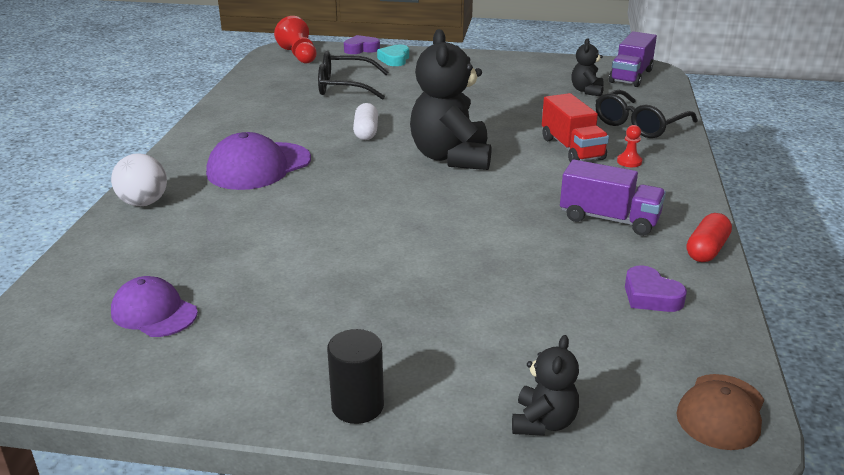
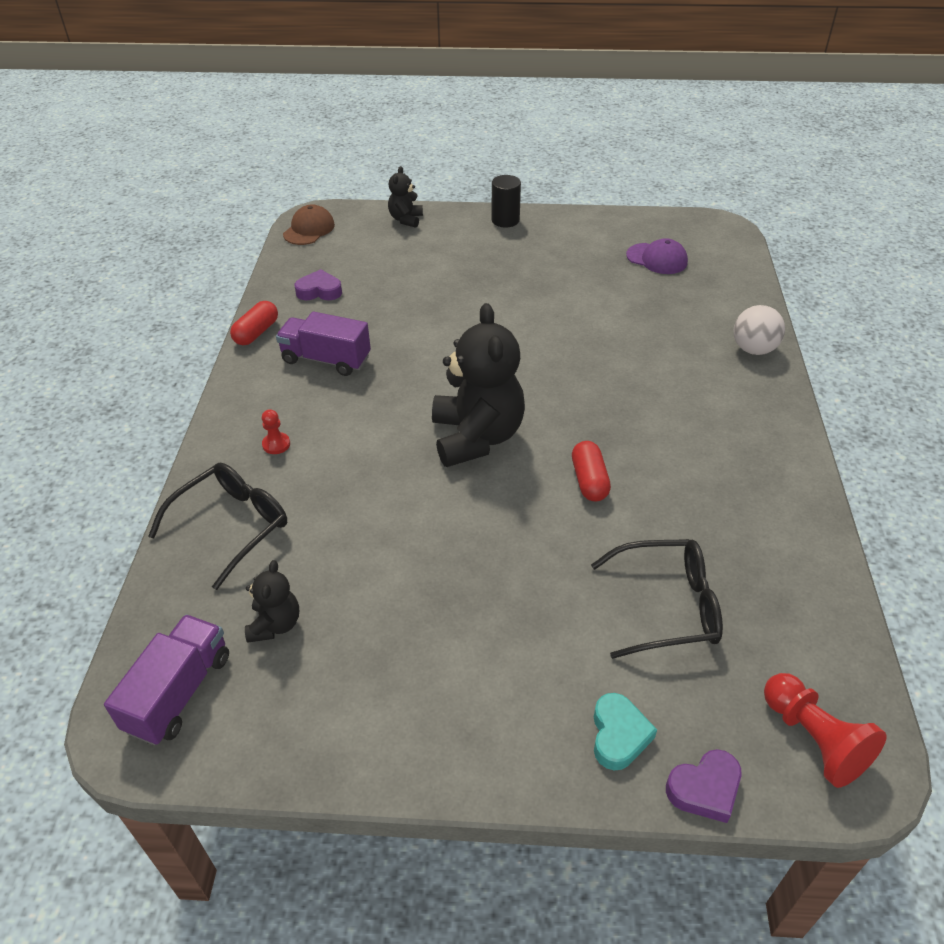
camera: 175 degrees right, 15 degrees up
(259, 166) = (681, 406): purple cap -> none
(366, 132) = (589, 480): white capsule -> red capsule
(572, 149) = (335, 464): red truck -> none
(650, 296) = (319, 291): purple heart -> purple heart turned 45 degrees counterclockwise

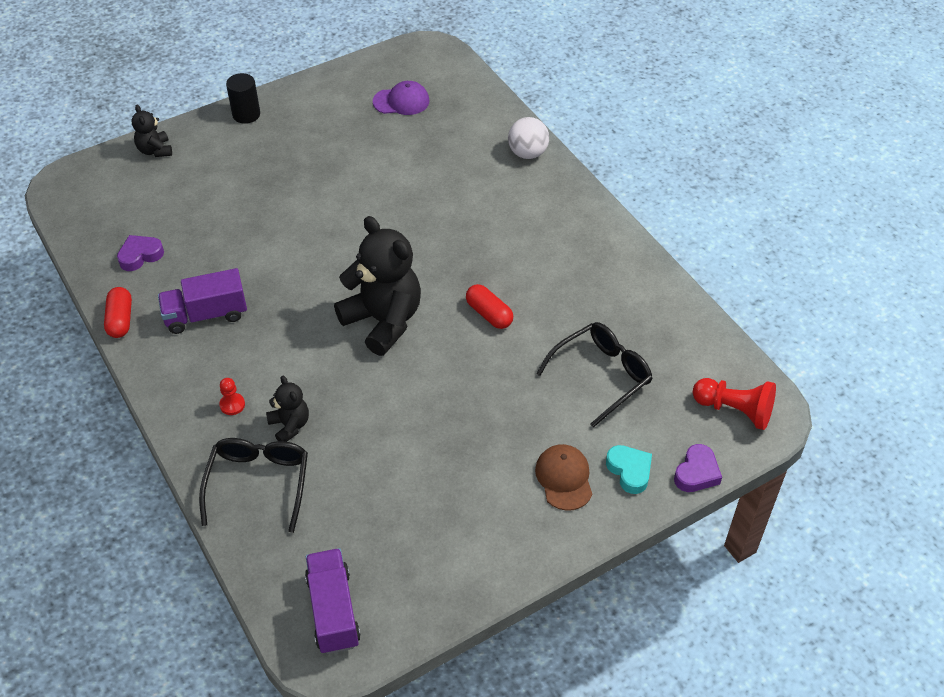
camera: 35 degrees left, 5 degrees up
(275, 624) = (358, 530): black teddy bear -> black teddy bear (290, 425)
(309, 229) = (71, 199): brown cap -> brown cap (564, 478)

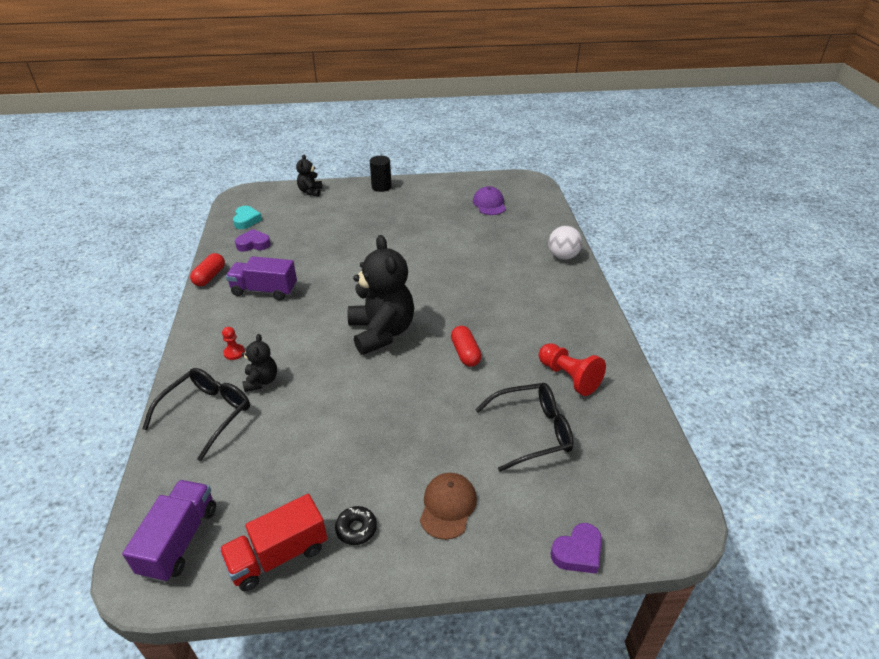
camera: 25 degrees right, 10 degrees down
(401, 101) = (489, 204): purple cap -> purple cap turned 120 degrees counterclockwise
(438, 584) = (278, 555): none -> red truck
(493, 532) = (356, 529): none -> black donut
(629, 471) = (512, 524): turquoise heart -> turquoise heart (246, 220)
(734, 410) = (645, 507): red pawn -> red pawn (568, 377)

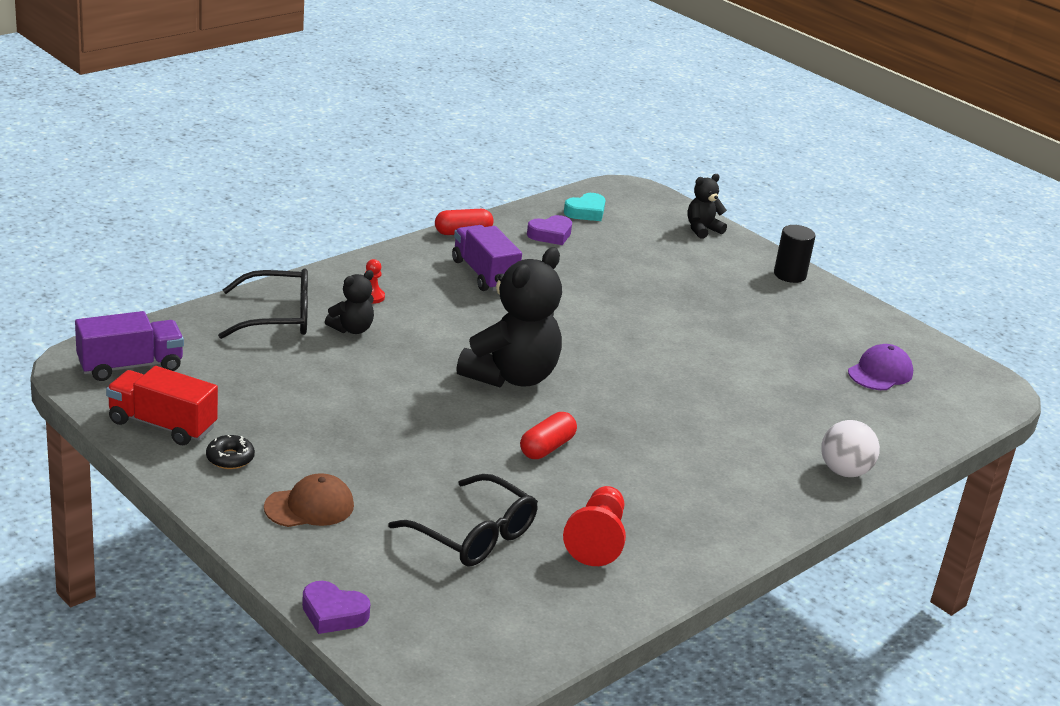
camera: 50 degrees right, 10 degrees down
(253, 244) = (550, 235): purple heart -> purple heart turned 105 degrees clockwise

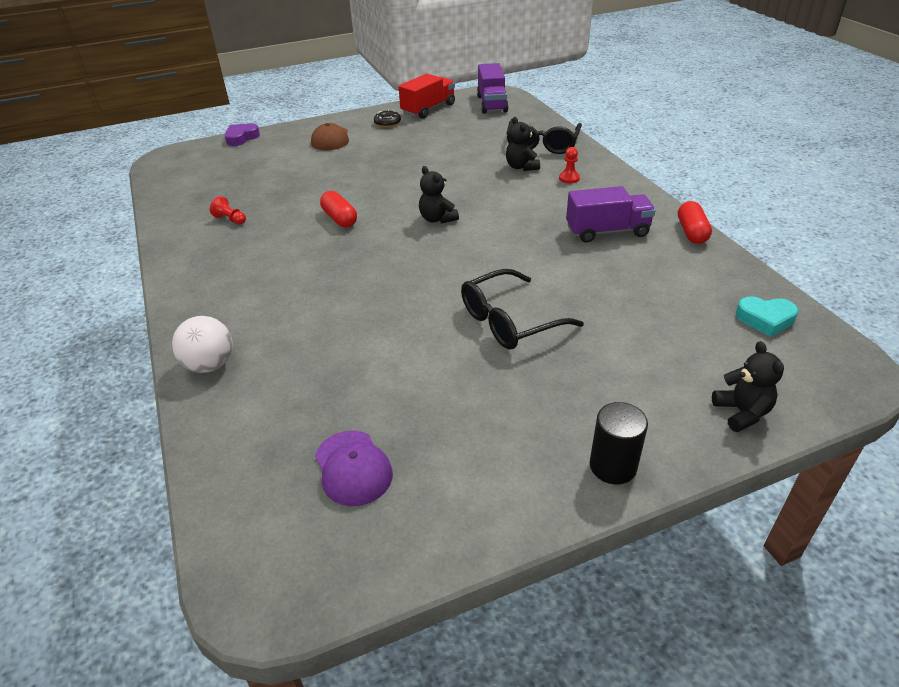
camera: 115 degrees right, 10 degrees up
(473, 534) = (270, 180): black glasses -> black glasses (510, 320)
(511, 376) = (437, 219): black teddy bear -> black teddy bear, size x0.49
(550, 235) = (698, 283): purple heart -> none
(586, 212) = (765, 319): turquoise heart -> turquoise heart turned 60 degrees counterclockwise
(597, 540) = (230, 219): red pawn -> red pawn, size x0.53

